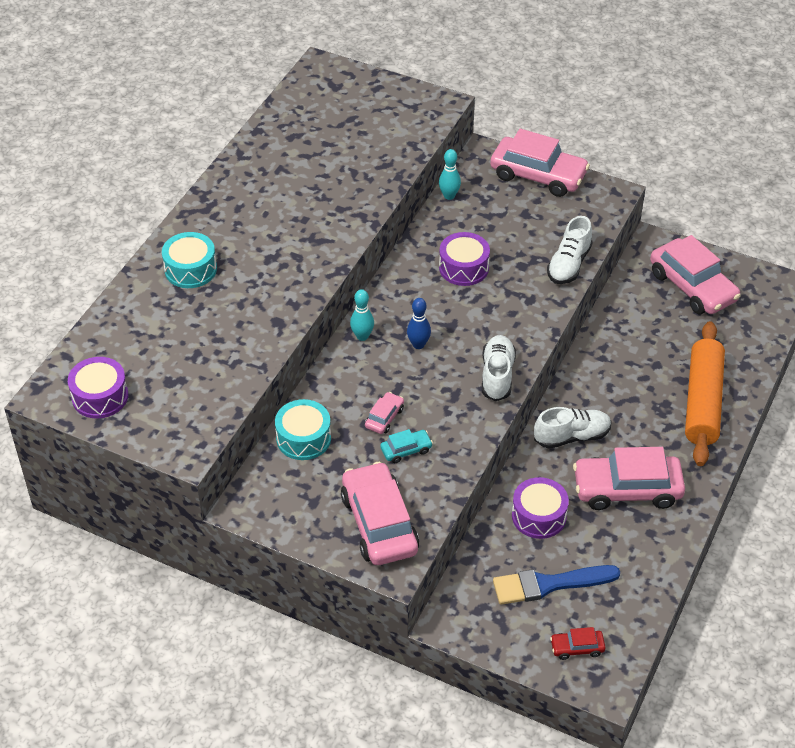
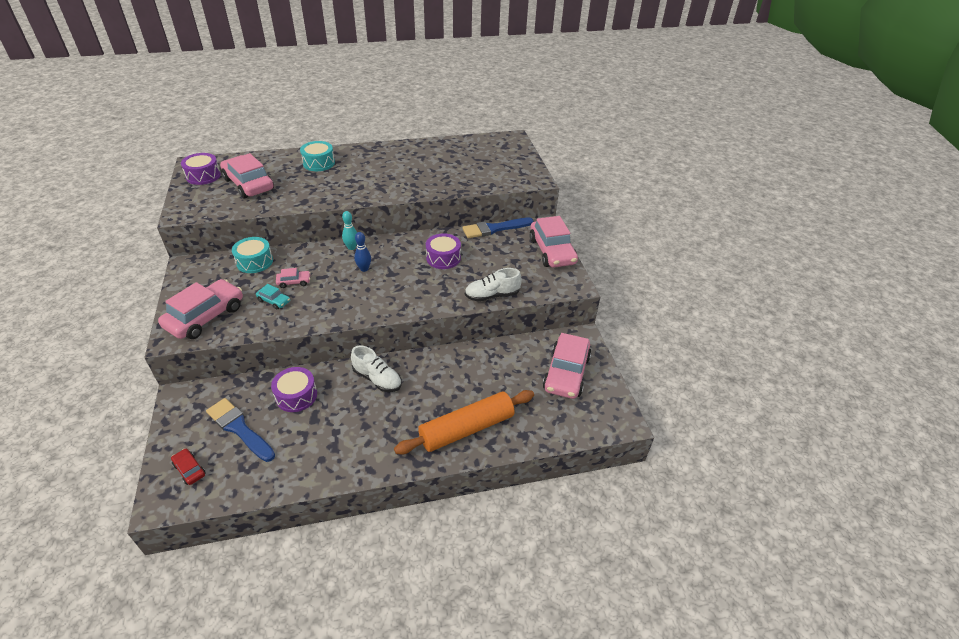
camera: 50 degrees right, 5 degrees down
(449, 196) = (494, 229): turquoise bowling pin -> blue brush
(497, 375) = (367, 309): white shoe -> none
(627, 489) = (352, 428): pink car -> pink car (248, 184)

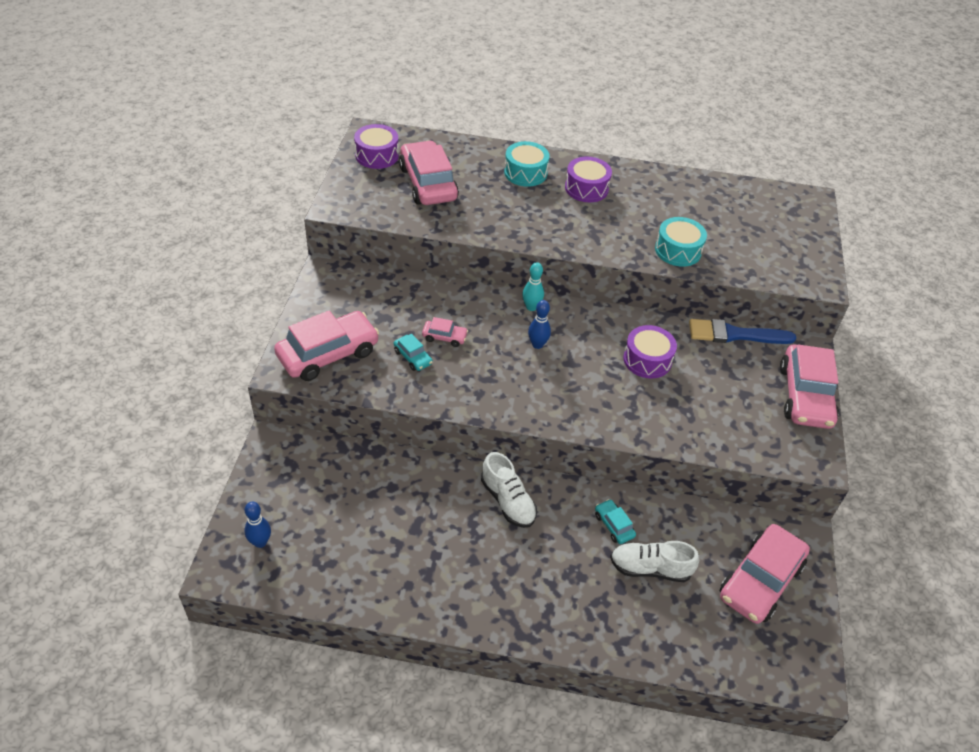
camera: 20 degrees right, 5 degrees up
(189, 470) = (260, 542): red car -> blue bowling pin
(239, 428) = (327, 509): blue brush -> none
(254, 262) = (405, 292): turquoise drum -> turquoise drum (678, 250)
(296, 396) = (404, 489): purple drum -> purple drum (586, 188)
(457, 371) = (613, 525): none -> turquoise car
(466, 429) = (597, 611): orange rolling pin -> none
(492, 295) = (694, 438): white shoe -> white shoe (650, 568)

